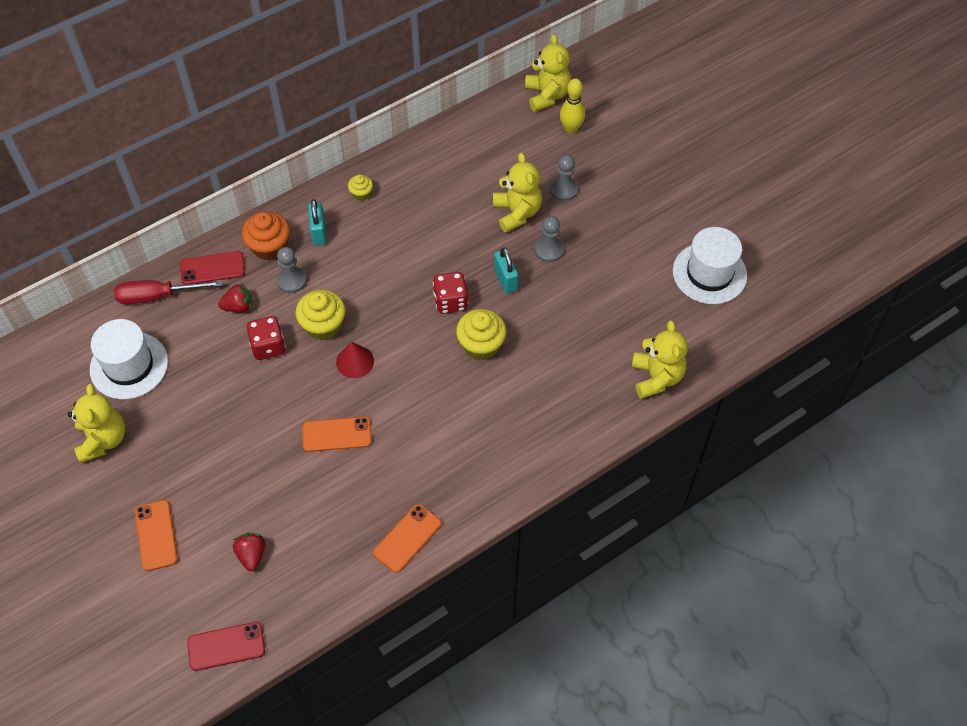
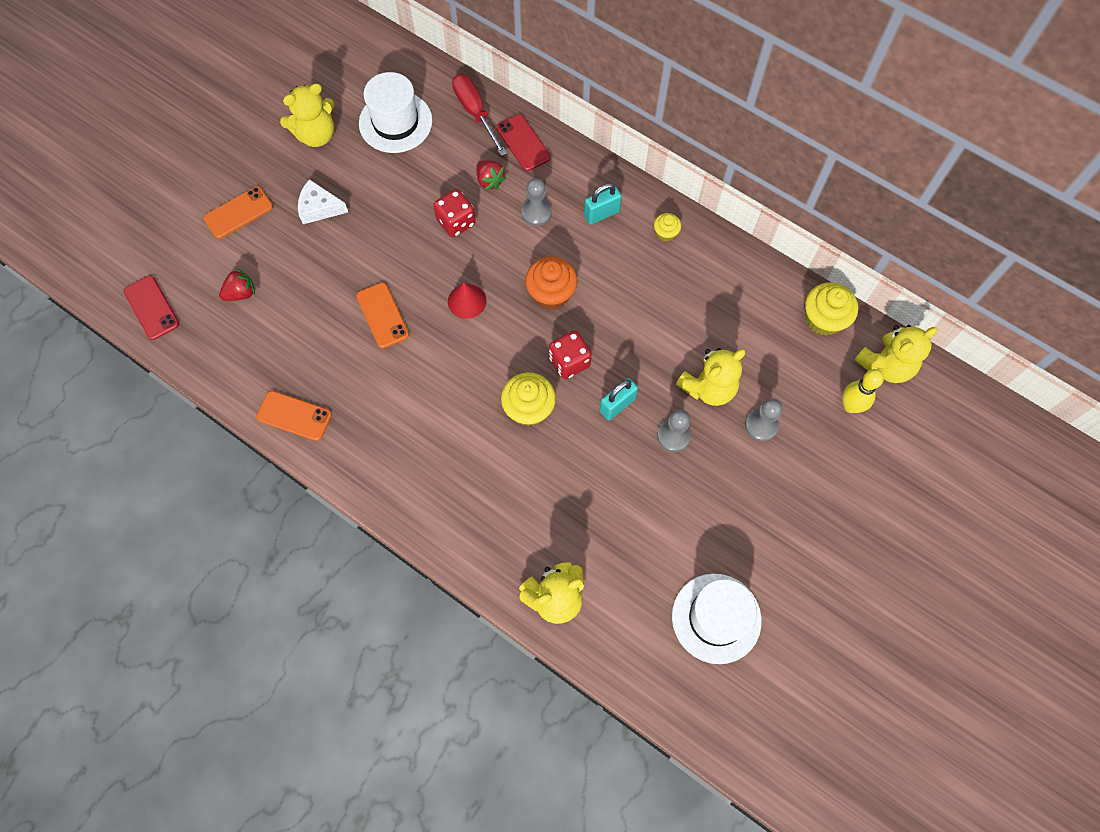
camera: 70 degrees right, 10 degrees up
(190, 458) = (319, 208): none -> white cheese
(269, 247) = (567, 179): orange cupcake -> orange cupcake (551, 293)
(323, 325) = (496, 259): yellow cupcake -> yellow cupcake (824, 319)

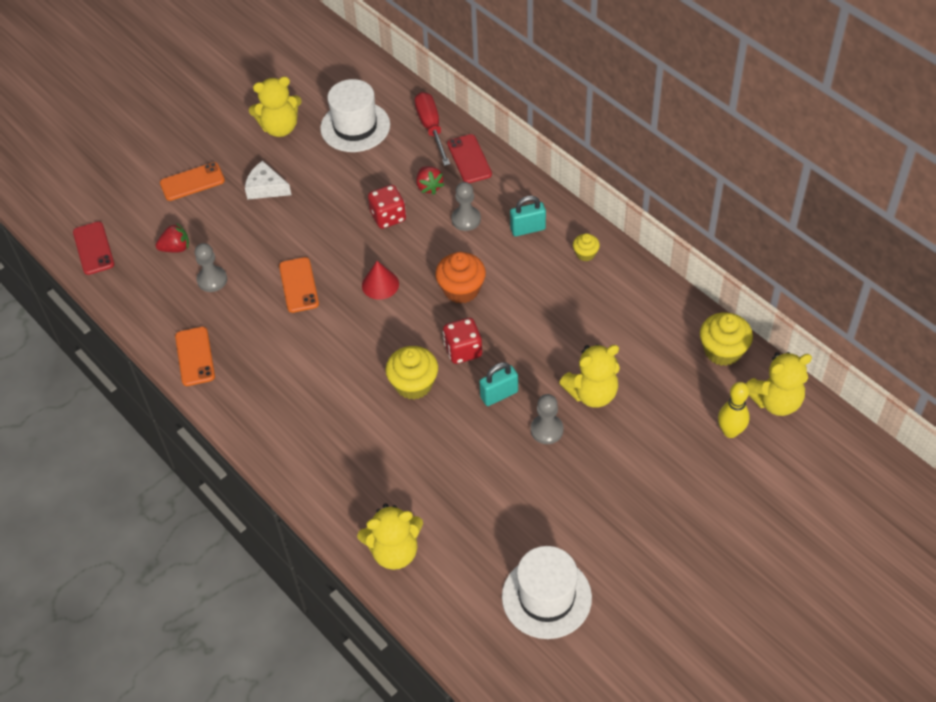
camera: 15 degrees right, 15 degrees down
(294, 416) = (195, 356): orange phone -> orange phone turned 45 degrees clockwise
(761, 425) = (636, 434): grey pawn -> grey pawn (212, 280)

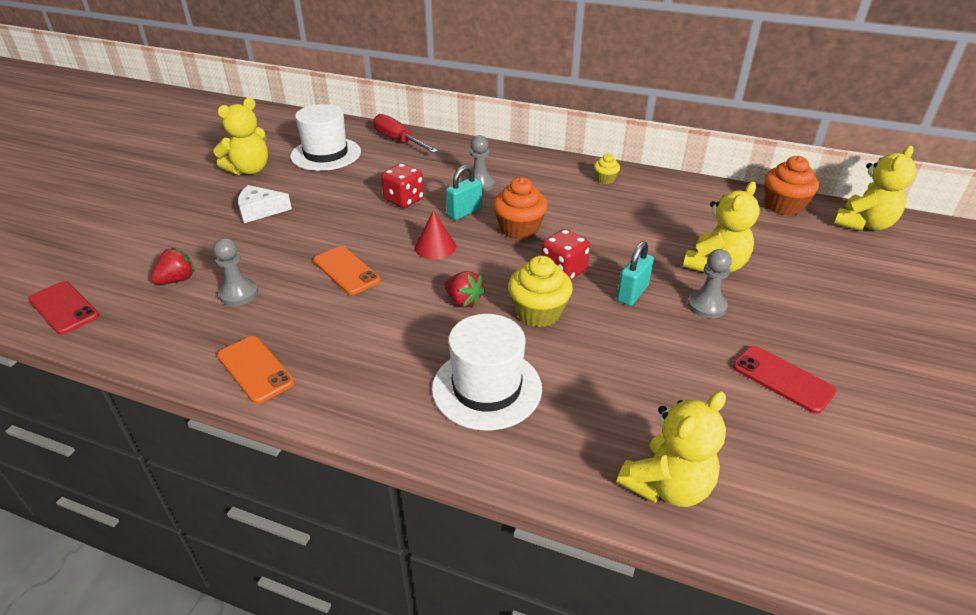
camera: 30 degrees left, 15 degrees down
(192, 182) = (171, 225): orange phone -> none
(429, 186) = (427, 173): red strawberry -> red strawberry (463, 301)
(469, 159) = (448, 150): red phone -> red phone (782, 379)
(528, 229) = (540, 177): turquoise padlock -> turquoise padlock (464, 212)
(546, 597) = (881, 460): white hat -> white hat (487, 388)
(723, 351) = (783, 206): yellow cupcake -> orange cupcake
(730, 431) = (858, 254): yellow bowling pin -> none

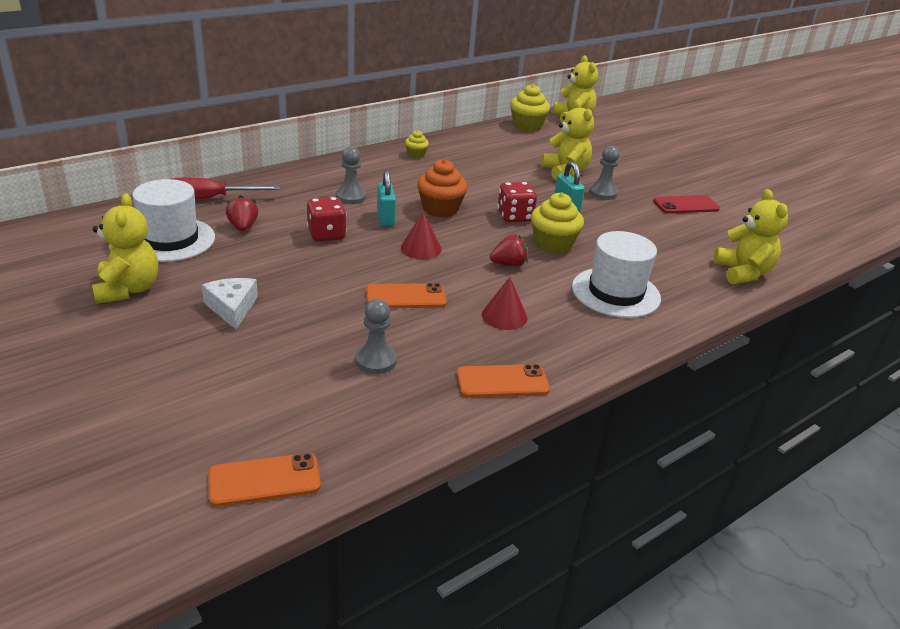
camera: 60 degrees left, 5 degrees down
(64, 308) = (264, 480): red phone -> orange phone
(177, 280) = (304, 390): red strawberry -> red strawberry (243, 227)
(260, 210) = (232, 308): white cheese -> white cheese turned 135 degrees clockwise
(366, 332) = (504, 316): none -> red cone
(783, 206) = (527, 126): orange cupcake -> yellow cupcake

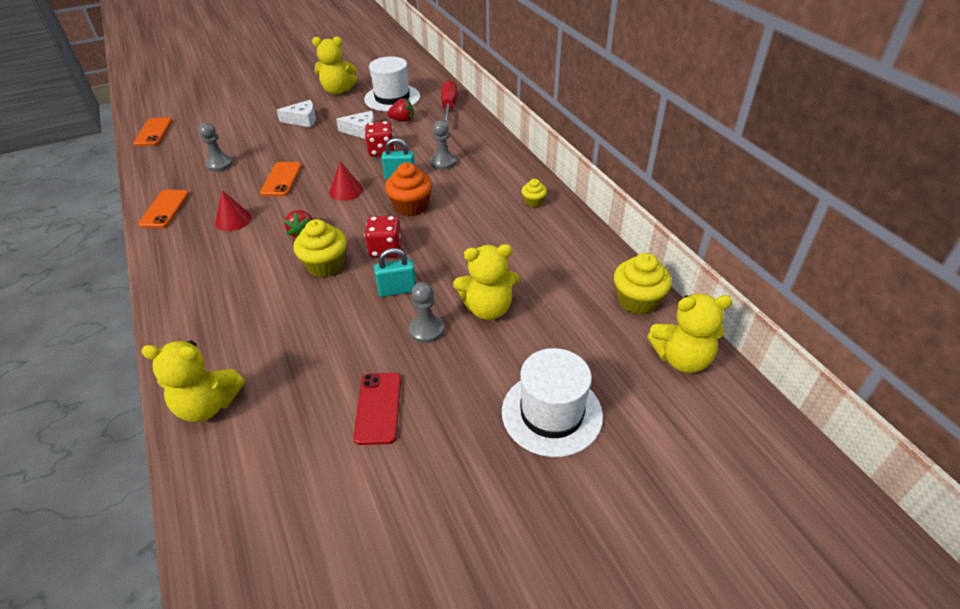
camera: 105 degrees right, 10 degrees up
(272, 253) = (361, 131): none -> white cheese
(615, 292) = (228, 288): white hat -> white hat (551, 413)

